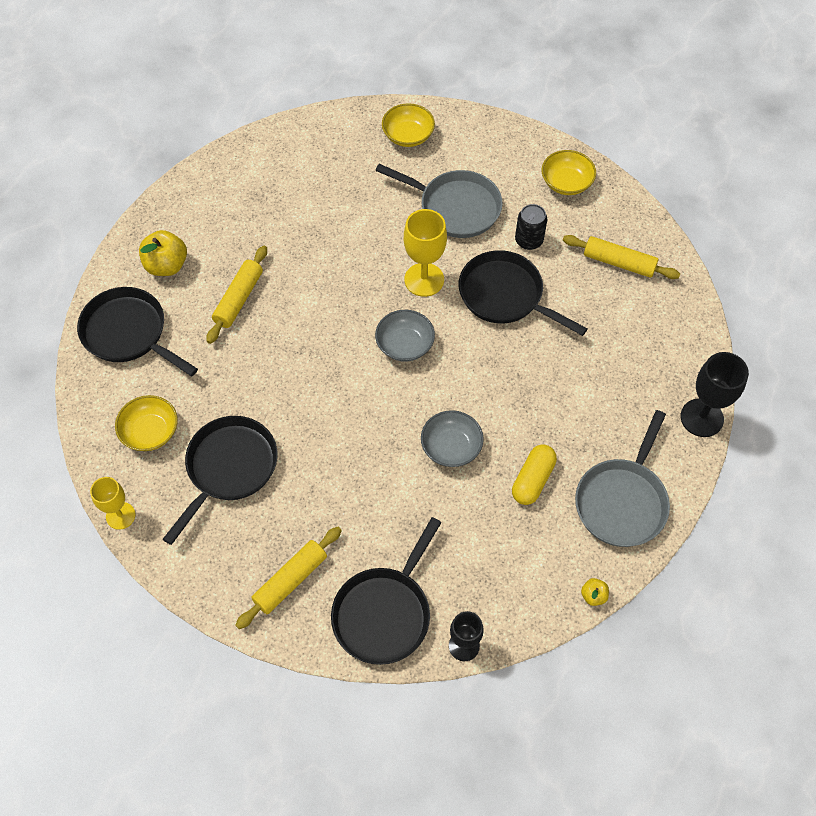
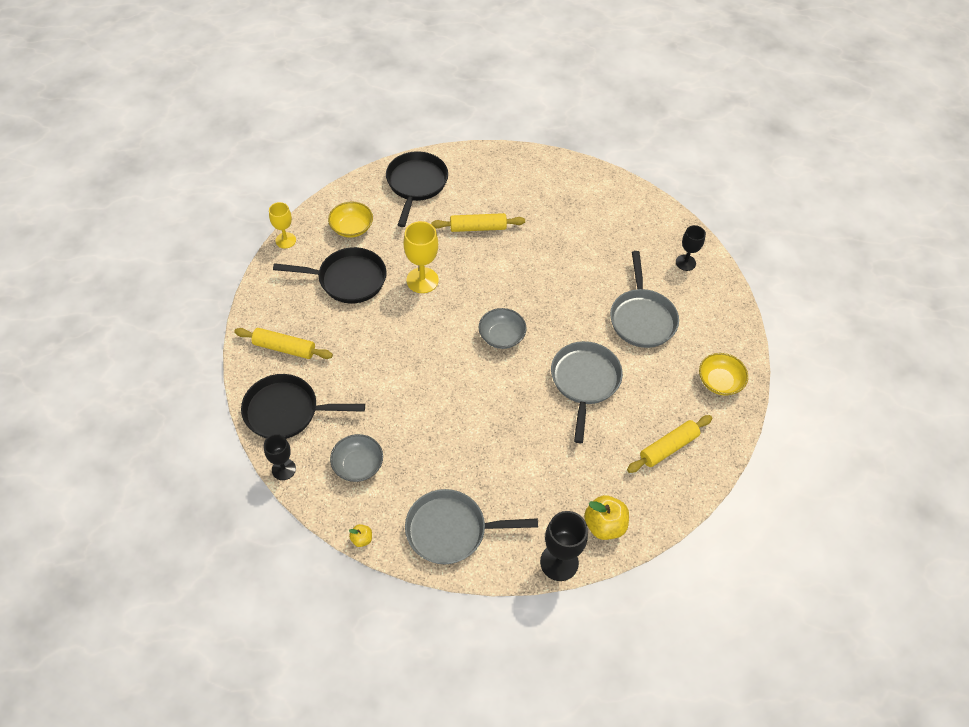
camera: 60 degrees right, 5 degrees down
(166, 265) = (479, 179): yellow apple -> yellow apple (604, 525)
(408, 135) = (685, 262): yellow bowl -> black goblet
(424, 280) = (564, 325): yellow goblet -> yellow goblet (422, 280)
(451, 447) = (434, 399): grey bowl -> grey bowl (358, 465)
(505, 295) = (584, 381): black pan -> grey pan
(528, 240) = (645, 377): black can -> none
(532, 480) = (436, 462): yellow capsule -> none
(619, 262) = (668, 448): yellow rolling pin -> yellow rolling pin turned 60 degrees clockwise

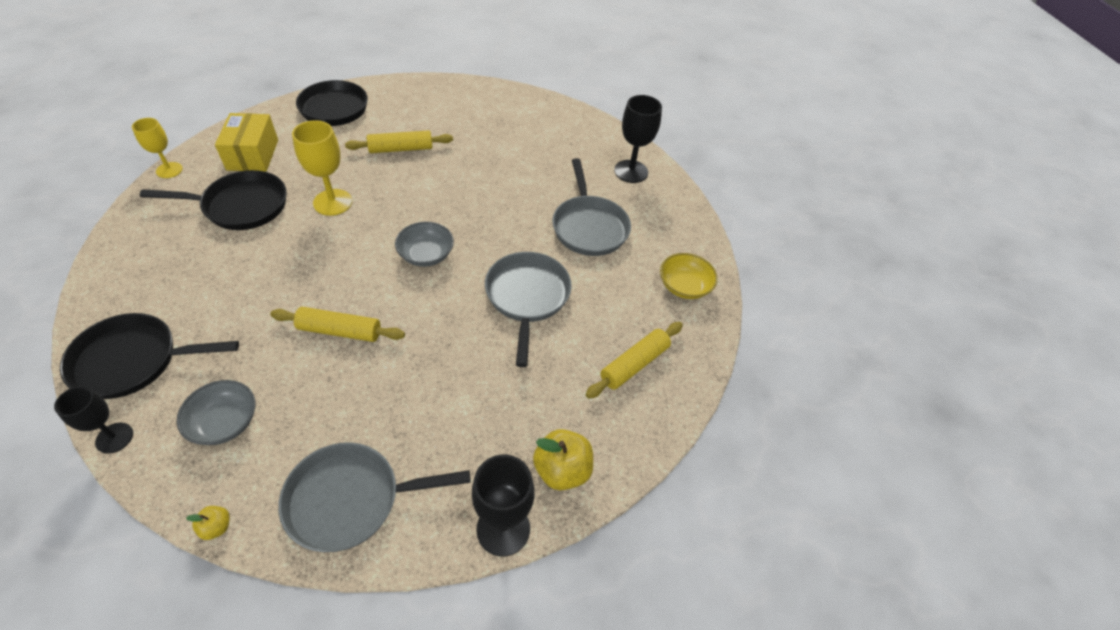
camera: 10 degrees left, 5 degrees down
(284, 348) = (145, 284): yellow rolling pin -> yellow rolling pin (340, 331)
(351, 228) = (253, 155): yellow bowl -> yellow box
(685, 262) = (631, 171): black goblet -> black goblet, size x1.53

